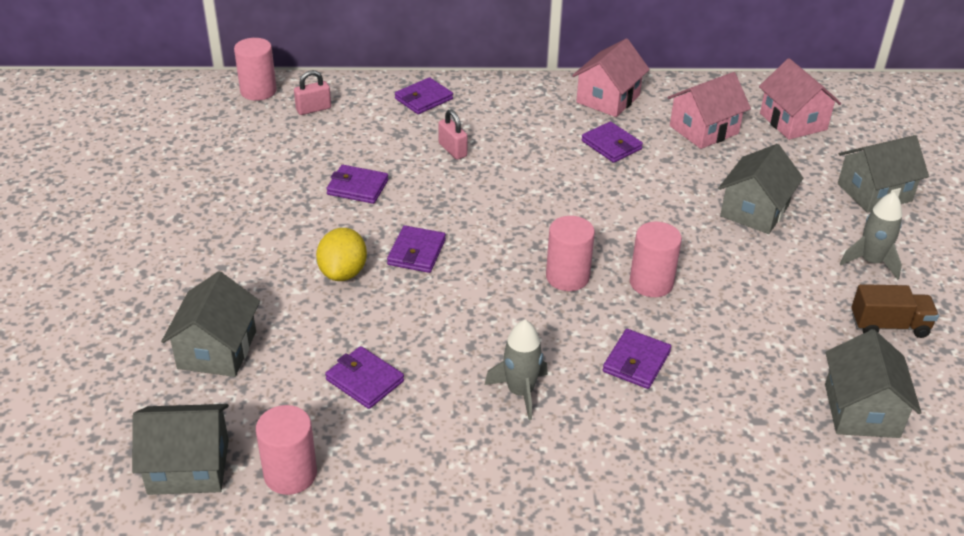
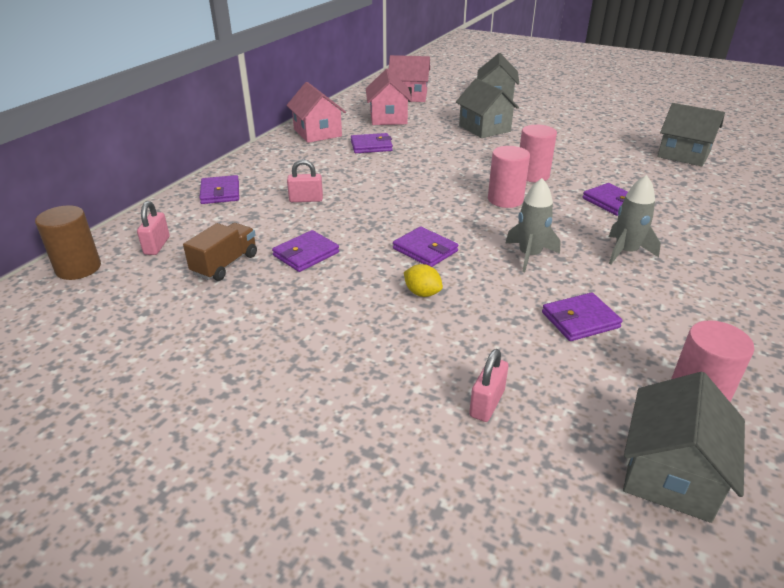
camera: 60 degrees left, 5 degrees down
(217, 350) = (487, 403): grey house -> pink padlock
(258, 91) = (78, 268): pink cylinder -> brown cylinder
(343, 272) = (422, 293): yellow lemon -> yellow lemon, size x0.63
(870, 262) = (556, 116): grey rocket -> grey rocket (529, 255)
(889, 326) = (614, 128): brown truck -> brown truck (225, 264)

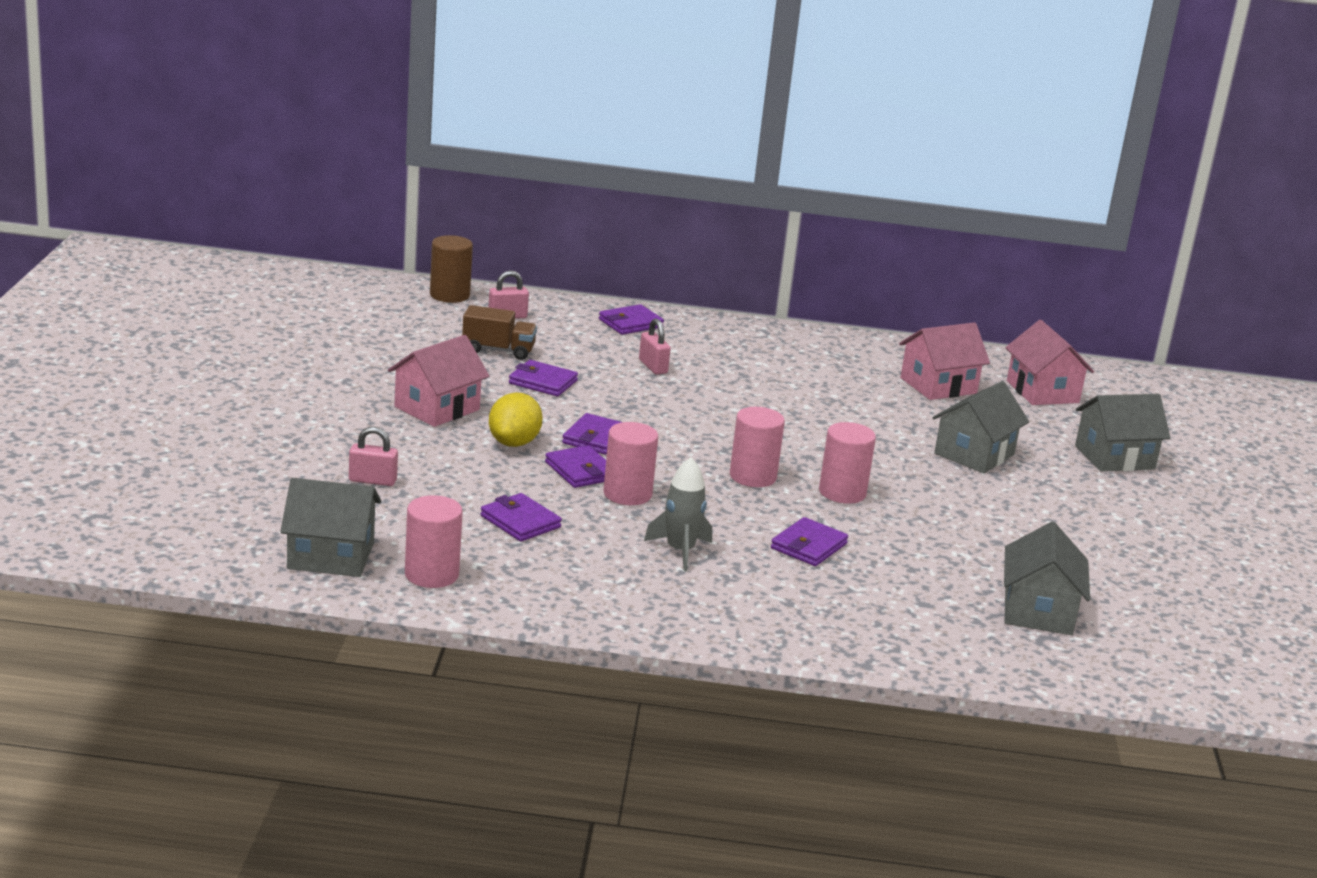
camera: 65 degrees right, 10 degrees down
(317, 133) = (837, 348): pink house -> pink house (437, 408)
(371, 146) = (830, 385): purple wallet -> purple wallet (581, 471)
(422, 293) = (514, 443): yellow lemon -> yellow lemon, size x1.59
(529, 255) = (627, 494): grey rocket -> pink cylinder

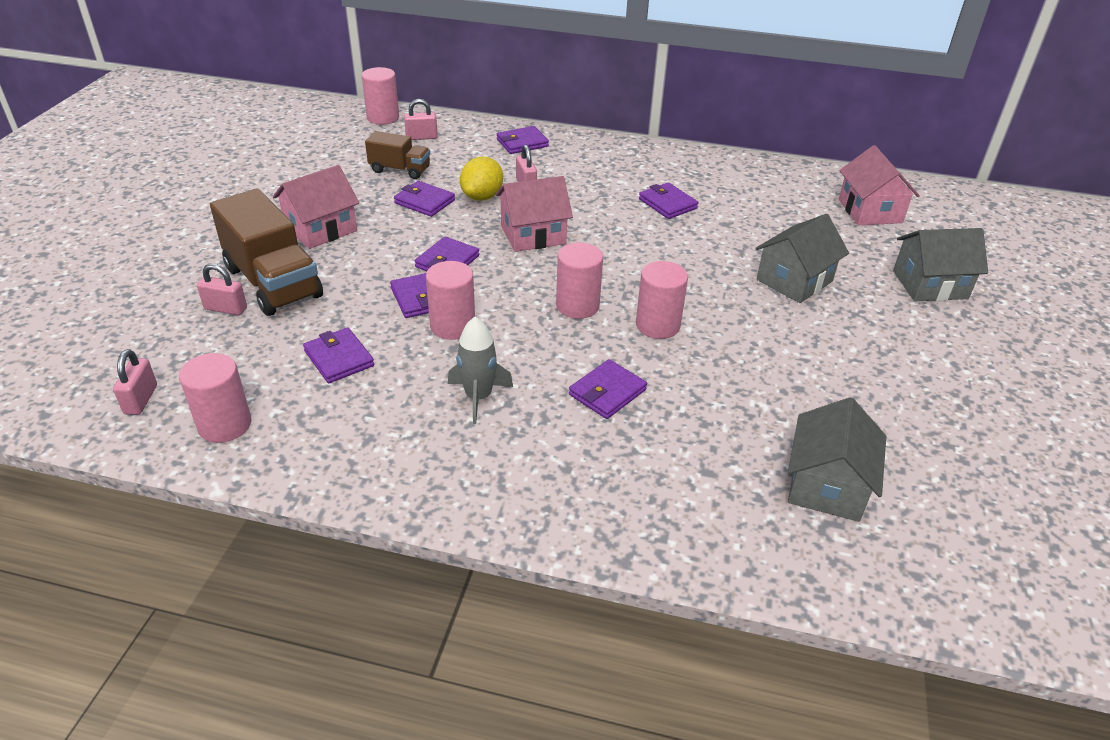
camera: 10 degrees right, 15 degrees up
(330, 556) = (141, 399): grey house -> pink padlock
(411, 457) = (273, 282): none -> brown truck
(449, 295) = (383, 118): brown cylinder -> pink cylinder
(514, 443) = (372, 266): yellow lemon -> yellow lemon (482, 197)
(819, 384) = (667, 204): none -> purple wallet
(938, 386) = (775, 204): pink house -> pink house (533, 234)

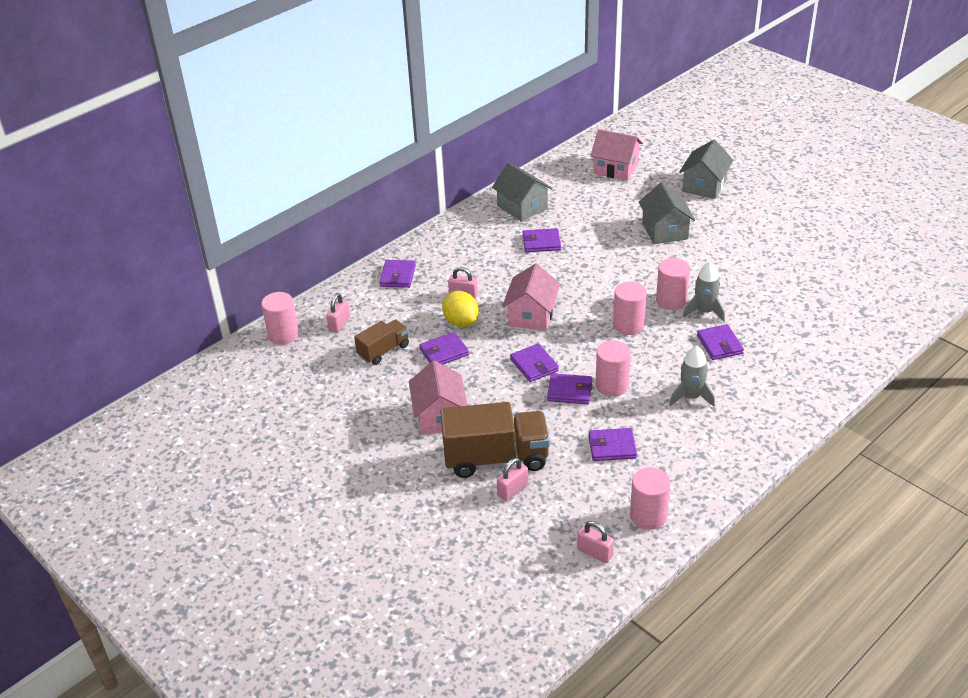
camera: 55 degrees left, 0 degrees up
(663, 359) = (704, 312): none -> grey rocket
(826, 485) = (837, 299): grey house -> grey house (522, 207)

